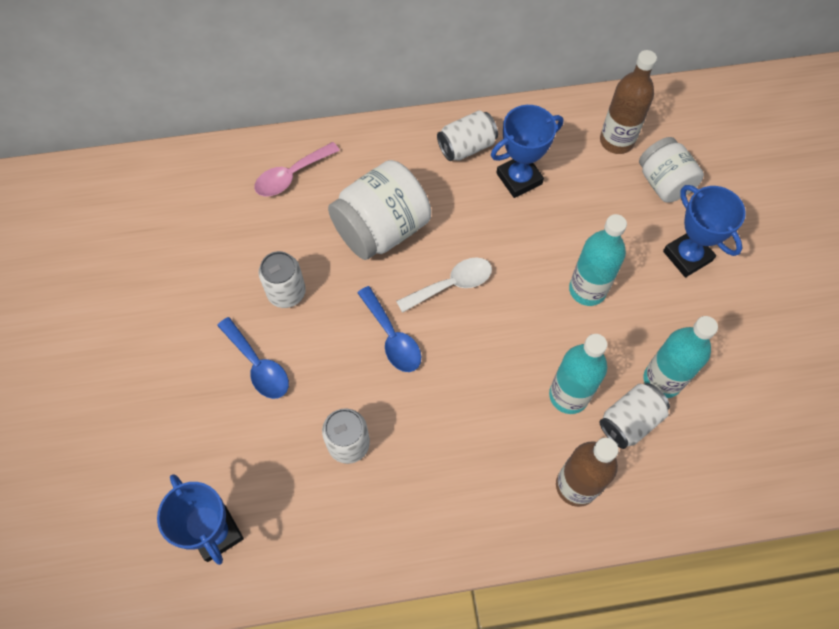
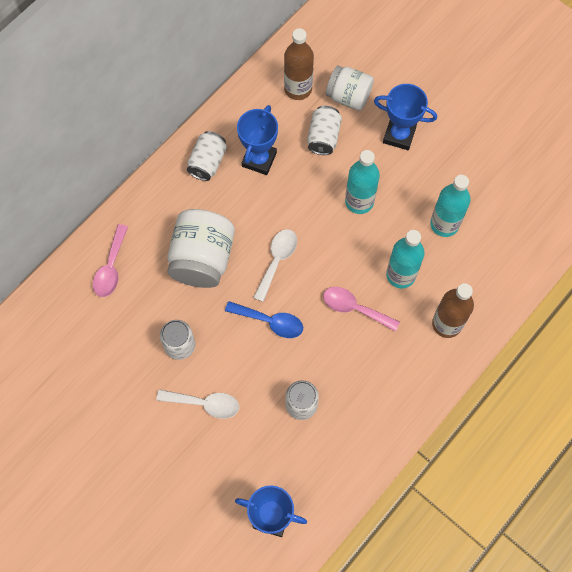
camera: 40 degrees left, 5 degrees up
(258, 365) = (205, 404): blue spoon -> white spoon
(489, 391) = (354, 308): none -> pink spoon
(630, 421) = (446, 263): white can -> white can (323, 137)

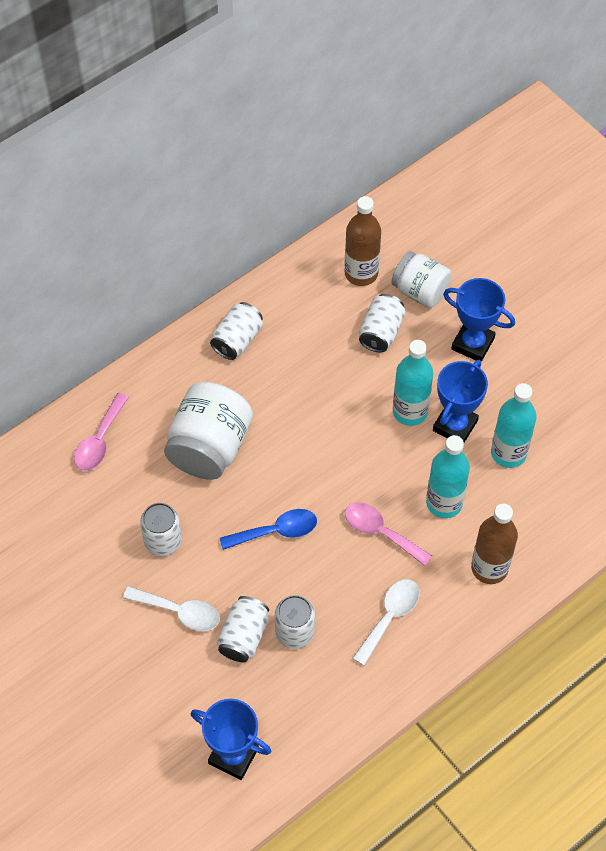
camera: 10 degrees right, 10 degrees down
(259, 159) = (299, 346): blue trophy -> blue trophy (455, 425)
(261, 415) = (243, 636): none -> white can
(270, 321) = (276, 531): blue spoon -> blue spoon turned 45 degrees counterclockwise
(277, 260) = (298, 463): white spoon -> white spoon (390, 617)

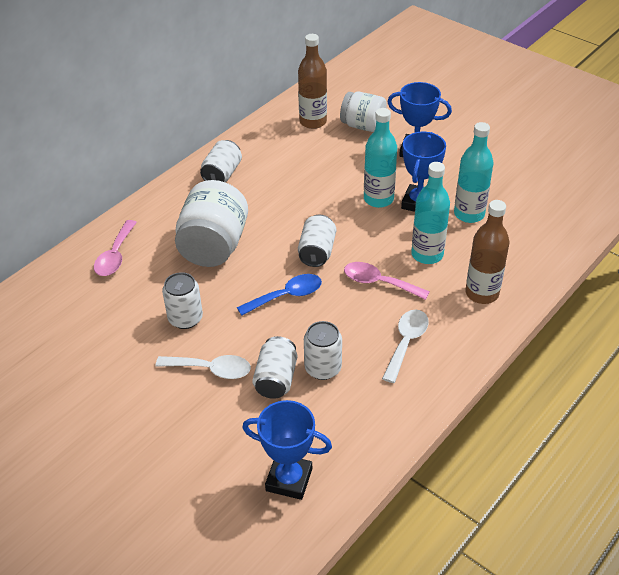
camera: 10 degrees left, 15 degrees down
(381, 332) = (339, 154): white can -> white can (317, 252)

